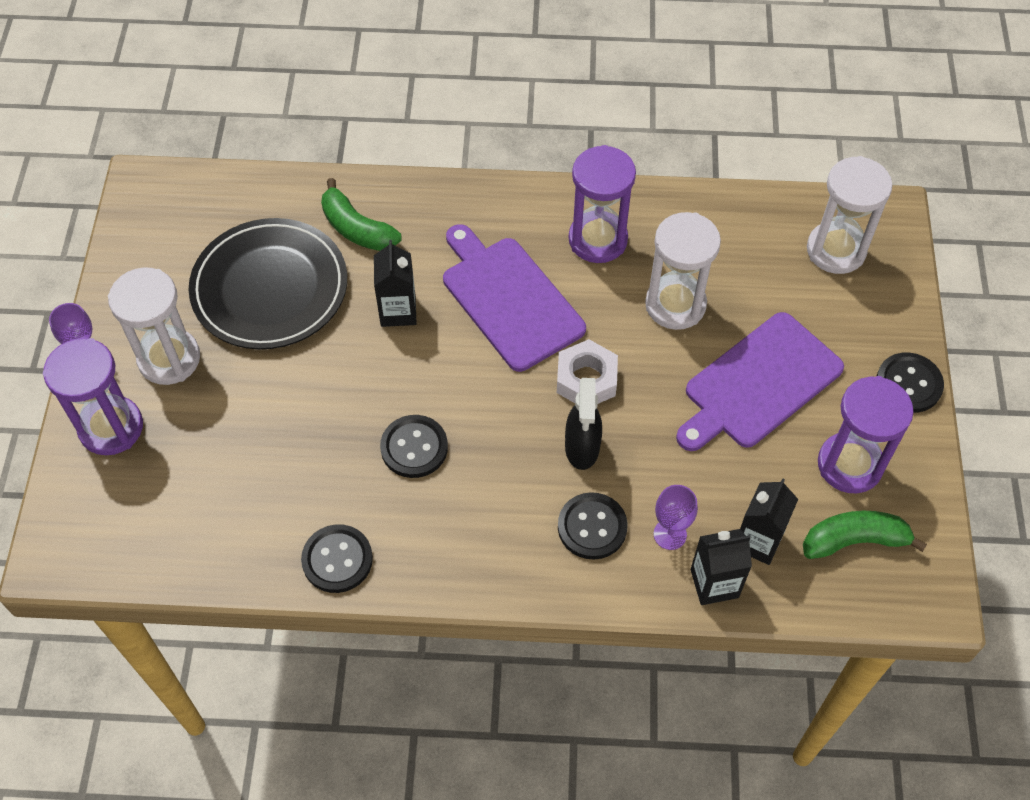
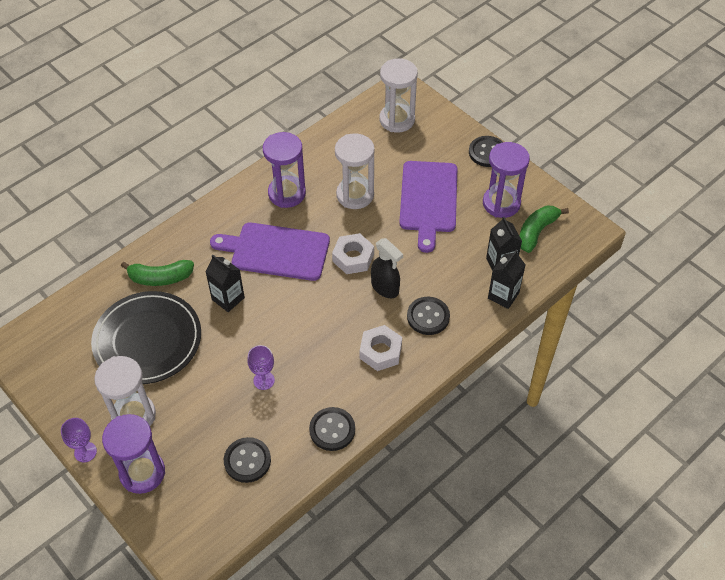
camera: 45 degrees left, 5 degrees down
(414, 447) = (309, 351): black button -> black button (247, 461)
(490, 519) = (380, 351): none -> white nut
(670, 534) = (463, 292): purple goblet -> purple goblet (264, 380)

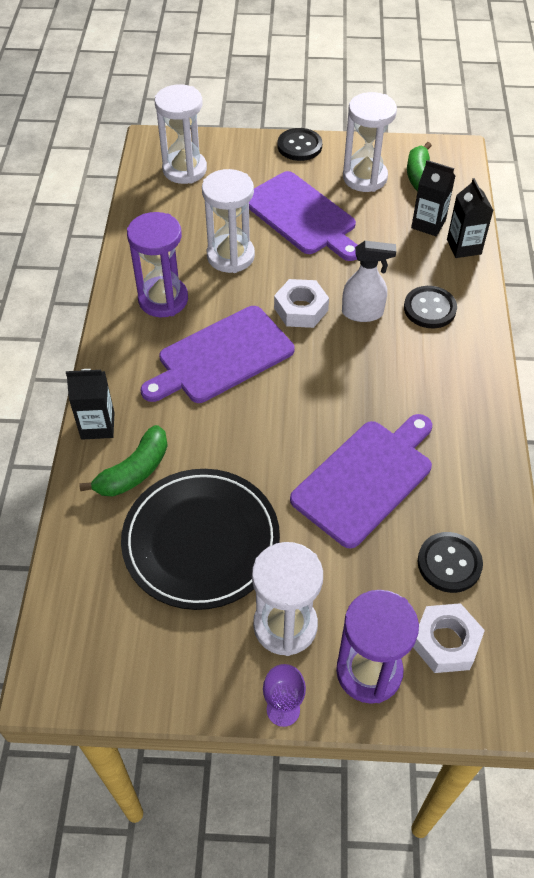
camera: 45 degrees left, 0 degrees up
(228, 299) = (231, 435): black carton -> black carton (97, 425)
(264, 380) = (366, 479): purple goblet -> purple cutting board
(332, 430) = (482, 468): black button -> none
(380, 351) = (431, 368): white nut -> white nut (445, 642)
(385, 288) = (363, 313): black spray bottle -> white spray bottle
(501, 203) = (364, 178): purple hourglass -> white hourglass

